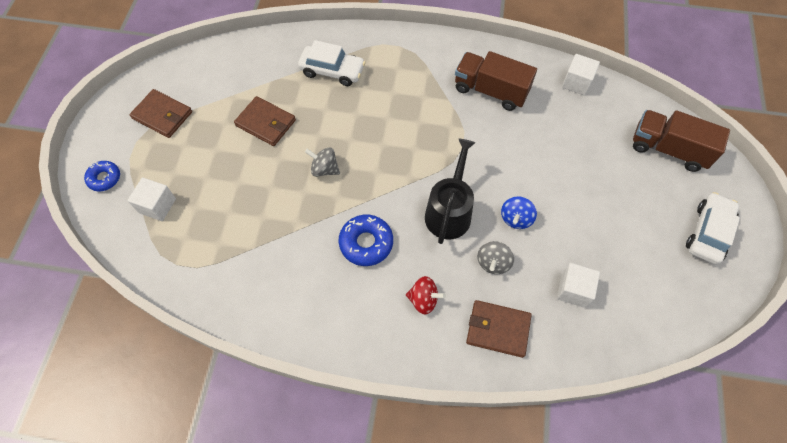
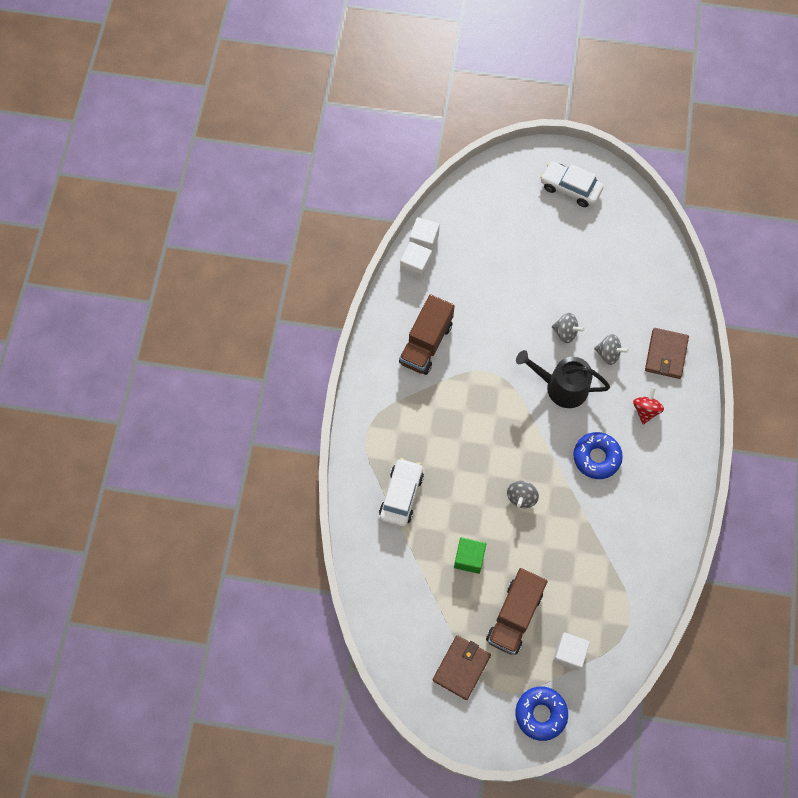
camera: 90 degrees left, 5 degrees up
(104, 178) = (540, 714): blue donut -> blue donut, size x1.52
(266, 123) = (469, 558): brown wallet -> green cube
(516, 218) = (565, 333): blue spinning top -> grey spinning top
(573, 290) = (628, 295): white cube -> white cube (424, 241)
(668, 149) = (490, 202): brown truck -> brown truck (514, 616)

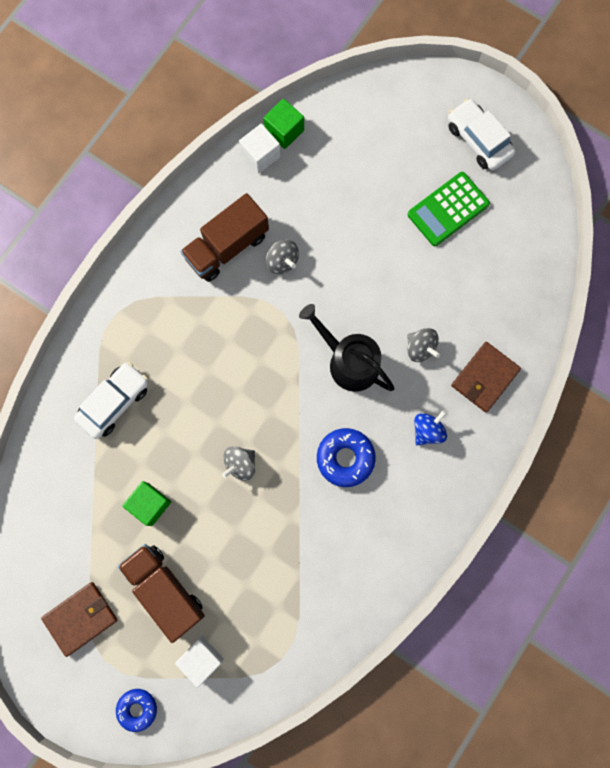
camera: 25 degrees right, 10 degrees up
(424, 241) = (284, 131): white cube -> green cube
(514, 616) = (165, 590): brown truck -> brown truck turned 90 degrees clockwise
(540, 714) = (137, 709): blue donut -> blue donut, size x0.66
(565, 333) = (385, 302): grey spinning top -> grey spinning top (282, 261)
(575, 247) = (448, 209): none -> green calculator
(645, 410) = (428, 430): red spinning top -> blue spinning top

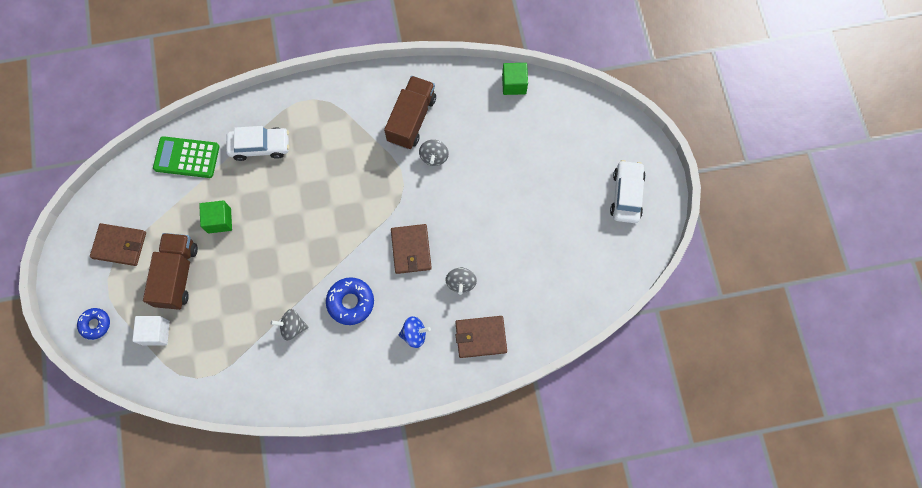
camera: 45 degrees right, 5 degrees down
(227, 247) = (411, 119): brown truck -> brown truck turned 105 degrees clockwise
(240, 464) = (290, 247): grey spinning top -> grey spinning top (292, 327)
(260, 155) = (485, 85): white cube -> none
(349, 362) = (411, 250): black watering can -> brown wallet
(448, 209) = (563, 218): green calculator -> green calculator (187, 157)

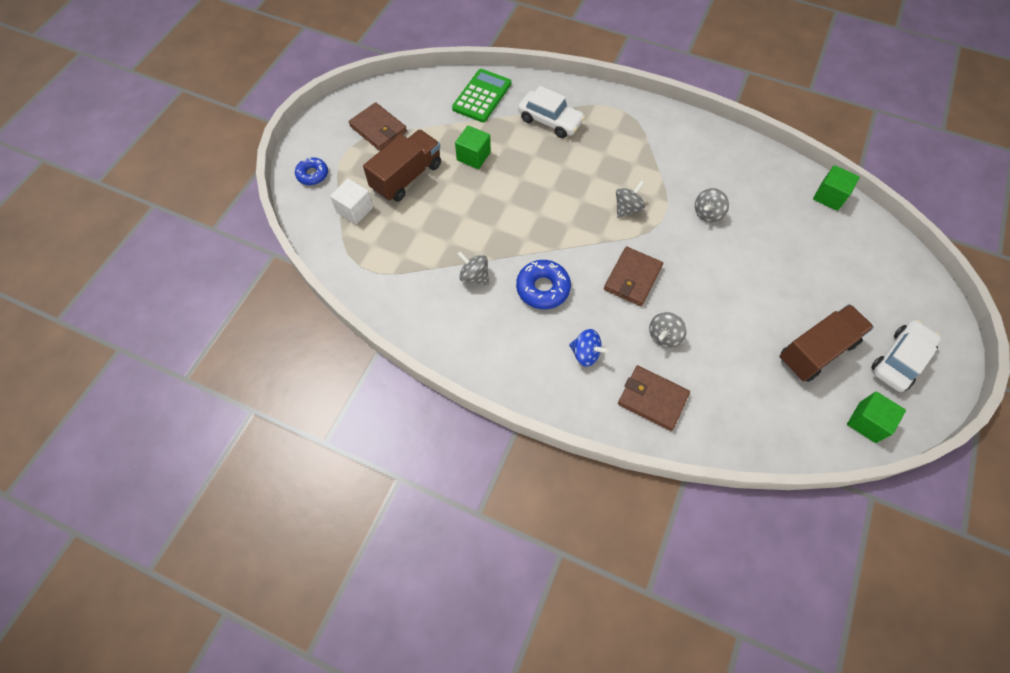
camera: 35 degrees right, 10 degrees down
(187, 157) = (482, 96): green calculator -> green calculator turned 75 degrees clockwise
(371, 191) = (627, 208): none -> grey spinning top
(411, 119) = (705, 172): brown truck -> brown truck (816, 351)
(628, 258) = (867, 422): none -> green cube

